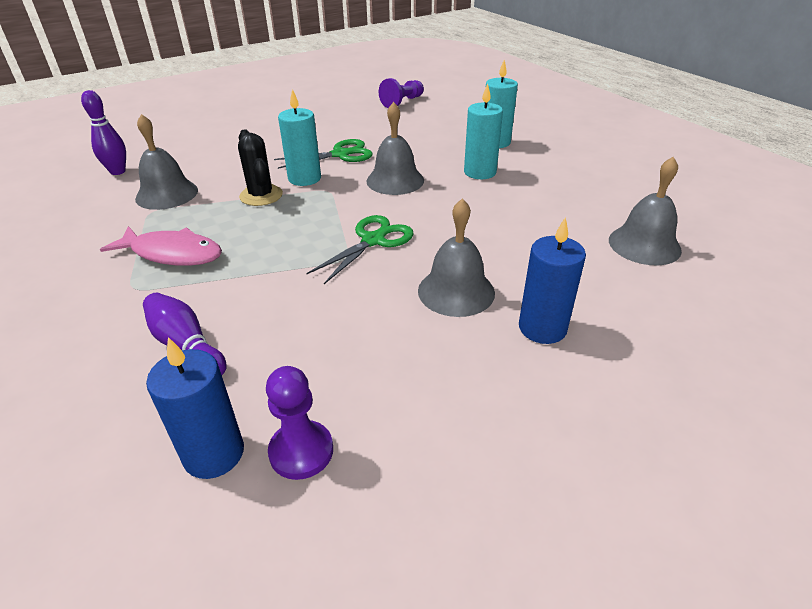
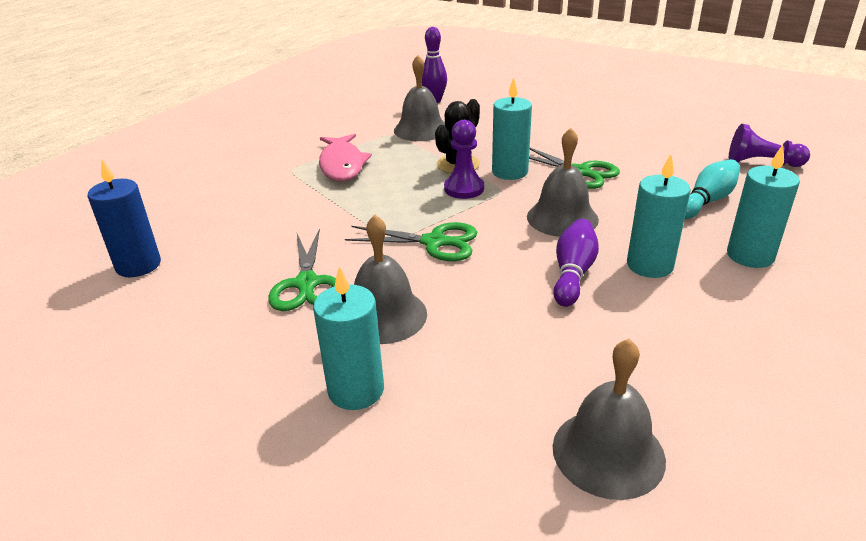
camera: 65 degrees right, 5 degrees down
(187, 346) = (238, 214): purple bowling pin -> purple bowling pin (573, 273)
(301, 451) = (147, 299): purple pawn -> purple pawn (464, 189)
(374, 323) = (307, 283): none -> green scissors
(427, 131) = (706, 201): none -> turquoise bowling pin
(542, 328) = (356, 390): blue candle -> turquoise candle

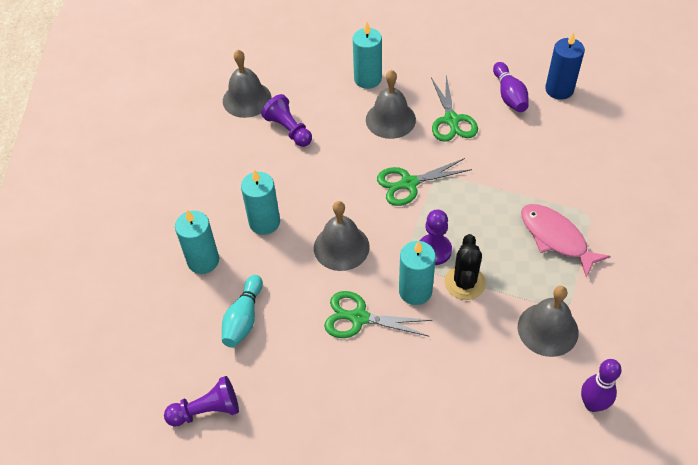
camera: 150 degrees right, 20 degrees up
(307, 283) = (451, 120): green scissors -> green scissors turned 150 degrees counterclockwise
(553, 363) = (289, 129): none -> purple pawn
(573, 273) = (307, 194): purple bowling pin -> purple bowling pin (509, 95)

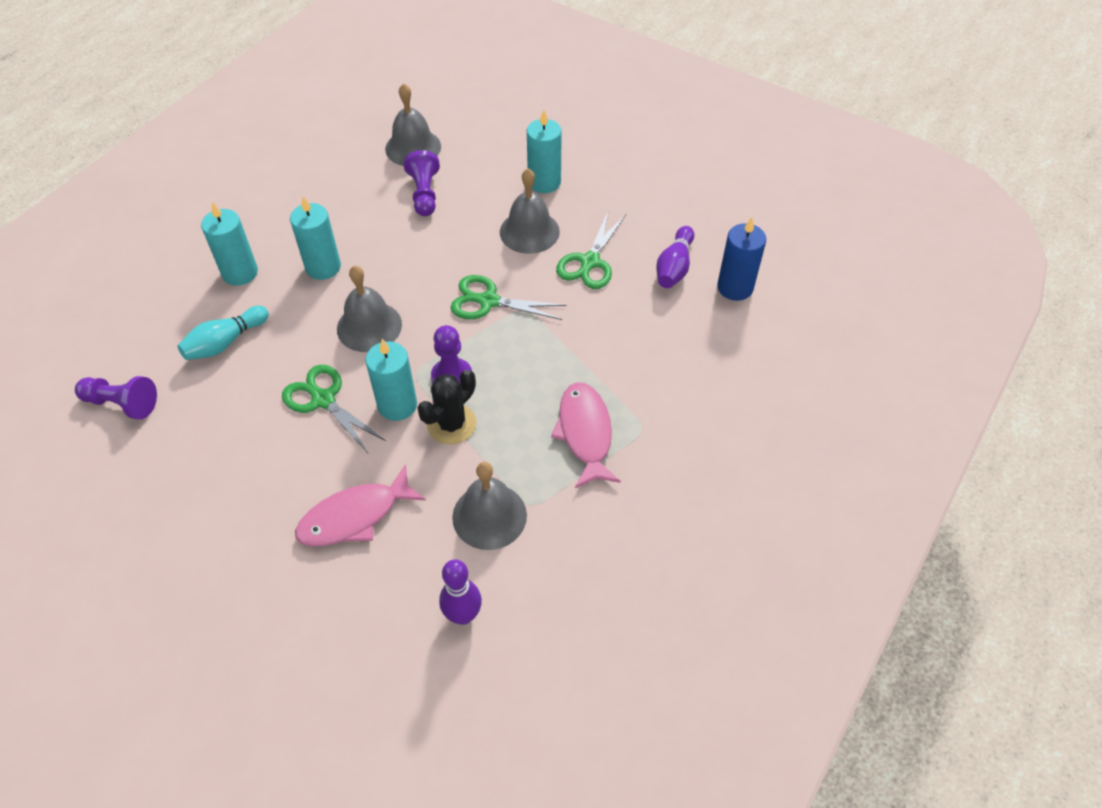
camera: 30 degrees right, 0 degrees up
(460, 385) = (355, 516): none -> pink fish

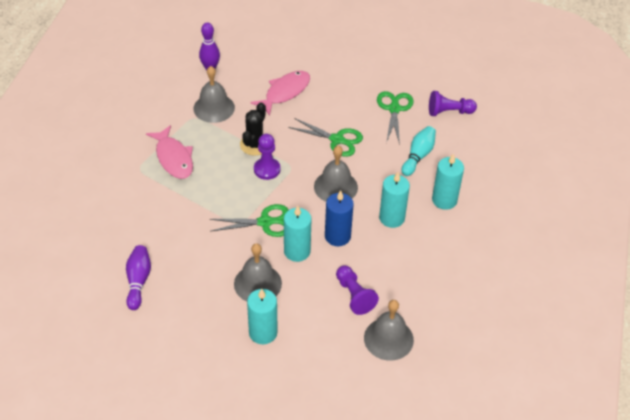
camera: 160 degrees right, 5 degrees down
(397, 405) = (292, 147): turquoise candle -> turquoise candle (297, 251)
(590, 262) = (203, 270): green scissors -> green scissors (394, 109)
(735, 287) = (90, 276): blue candle -> blue candle (337, 236)

